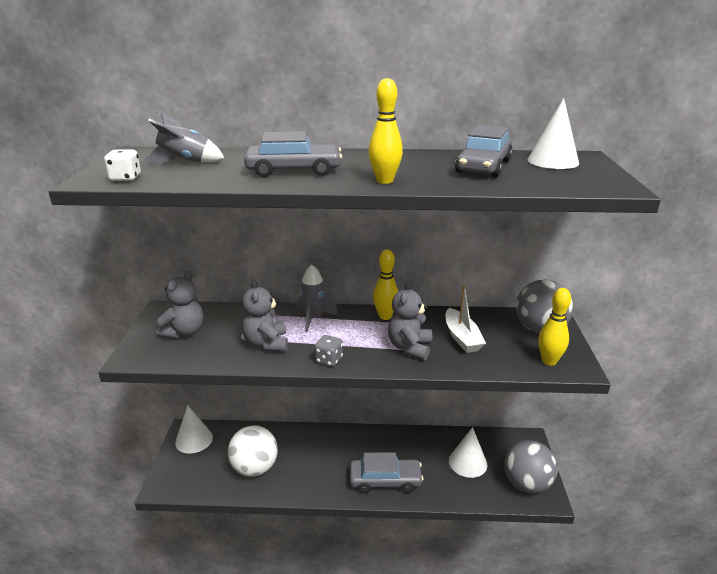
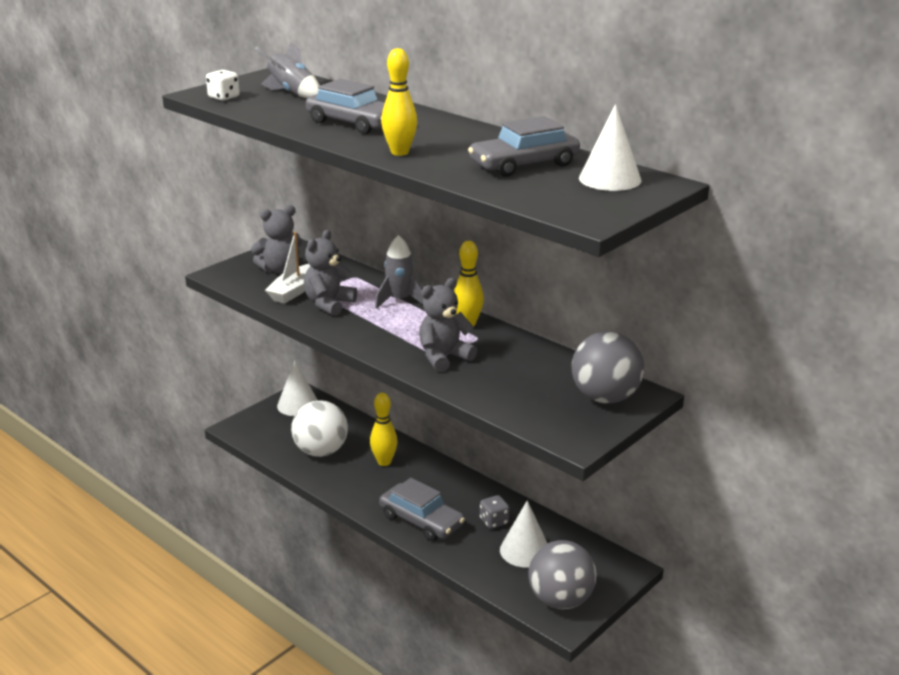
camera: 40 degrees right, 0 degrees up
(329, 360) = (358, 337): grey dice -> grey dice (494, 521)
(462, 337) = (508, 370): white boat -> white boat (294, 291)
(549, 361) = (557, 424): yellow bowling pin -> yellow bowling pin (384, 462)

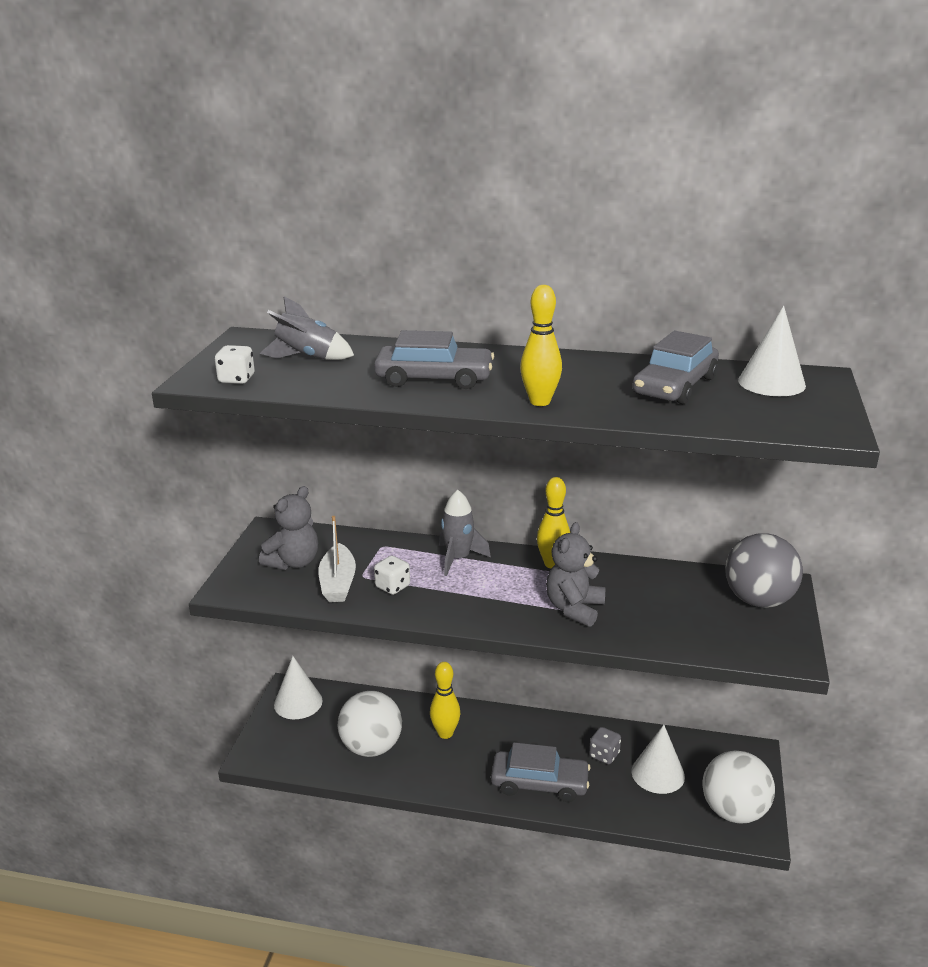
camera: 30 degrees left, 0 degrees up
(329, 304) = (392, 586): grey teddy bear -> white dice
(560, 600) = (734, 811): grey ball -> white ball

